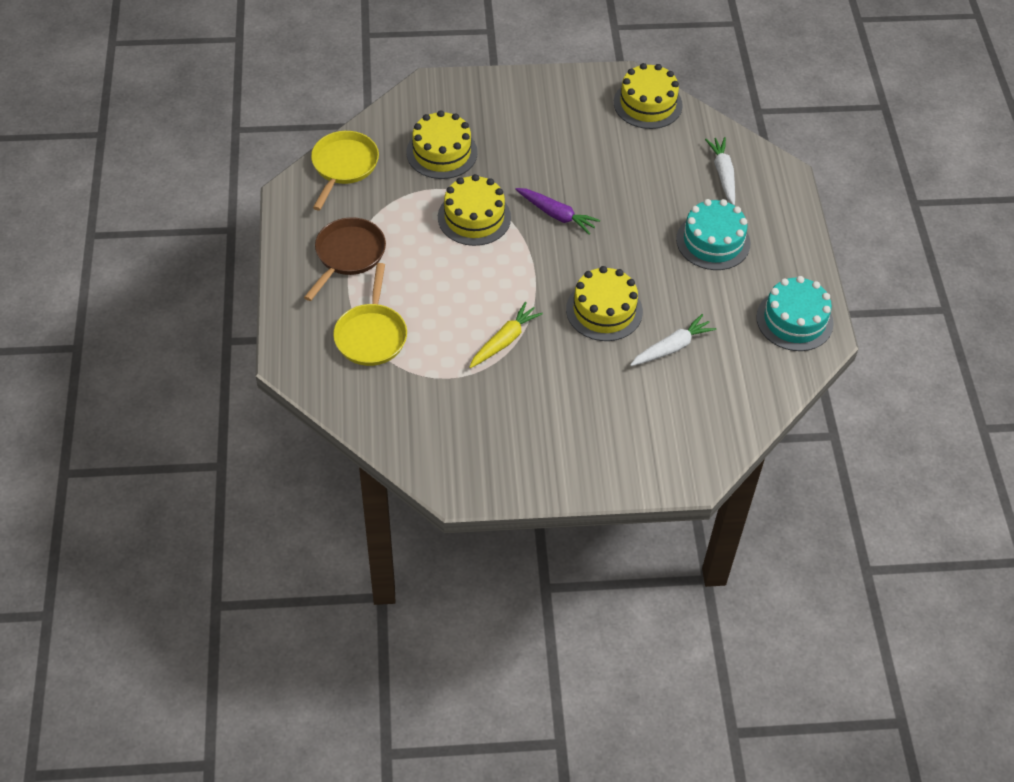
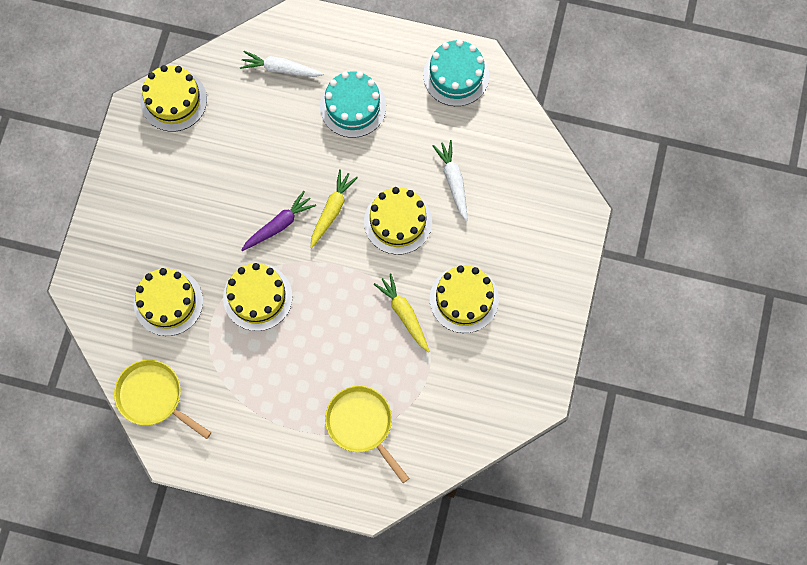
camera: 70 degrees left, 20 degrees up
(348, 255) = (265, 421): brown pan -> none
(371, 335) = (362, 425): yellow pan -> yellow pan turned 150 degrees counterclockwise
(542, 389) = (464, 299): none -> yellow cake
(591, 252) = (332, 210): none -> yellow carrot

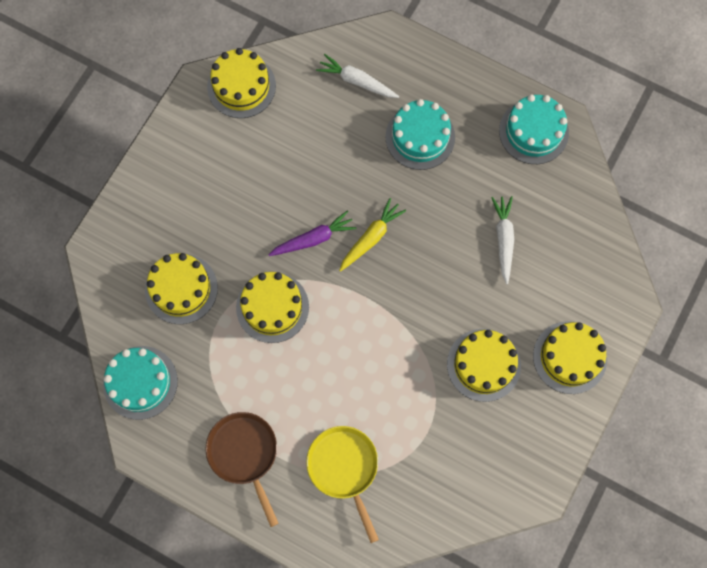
camera: 15 degrees right, 0 degrees up
(153, 397) = (140, 382): yellow pan -> turquoise cake
(268, 436) = (244, 454): none -> brown pan
(398, 221) = (435, 266): yellow cake -> yellow cake (569, 357)
(404, 314) = (417, 364): yellow carrot -> none

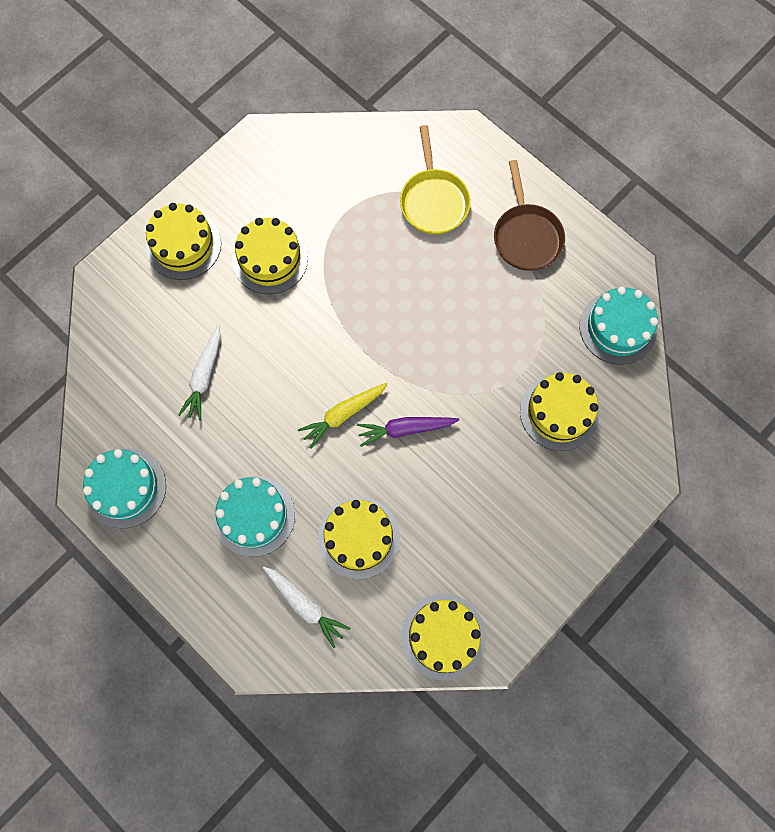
camera: 165 degrees left, 0 degrees up
(272, 307) = (467, 368): yellow cake -> yellow cake (358, 537)

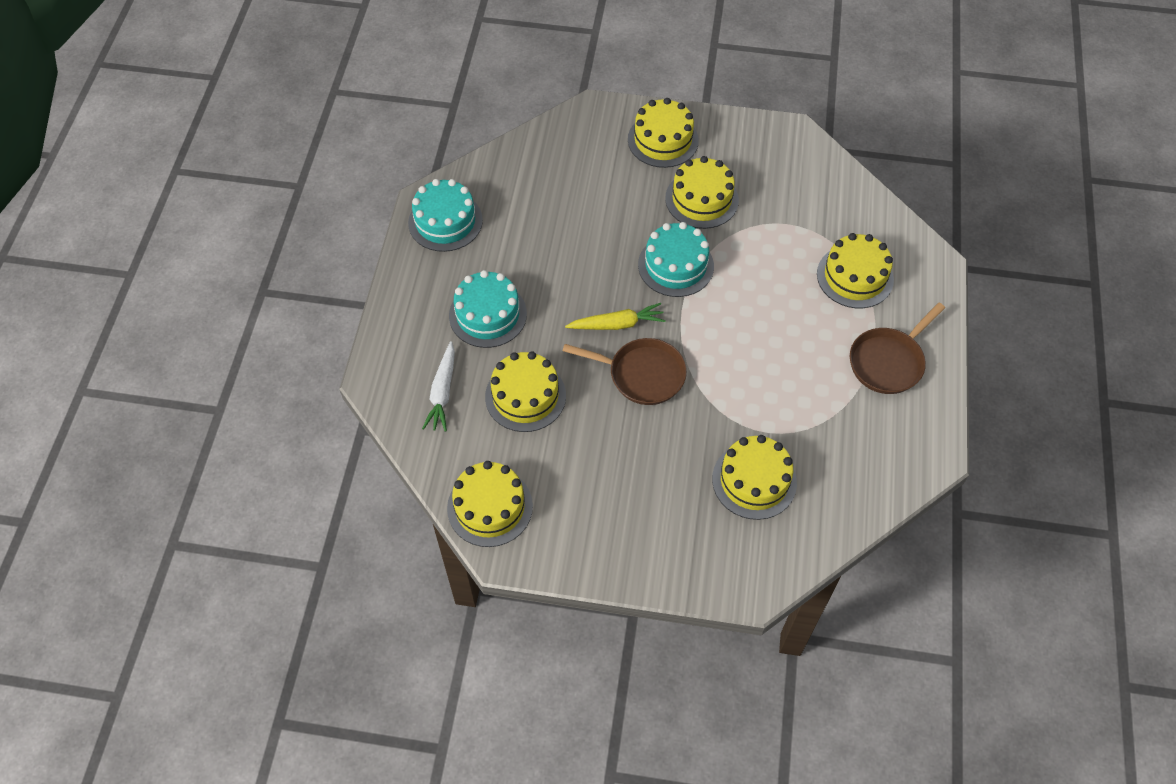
camera: 55 degrees right, 15 degrees down
(204, 376) = (571, 216): white carrot -> none
(343, 414) = (617, 324): yellow carrot -> yellow carrot turned 150 degrees clockwise
(405, 429) = (641, 374): purple carrot -> brown pan
(433, 200) = (855, 276): yellow pan -> yellow cake
(618, 327) = (872, 482): turquoise cake -> turquoise cake (675, 265)

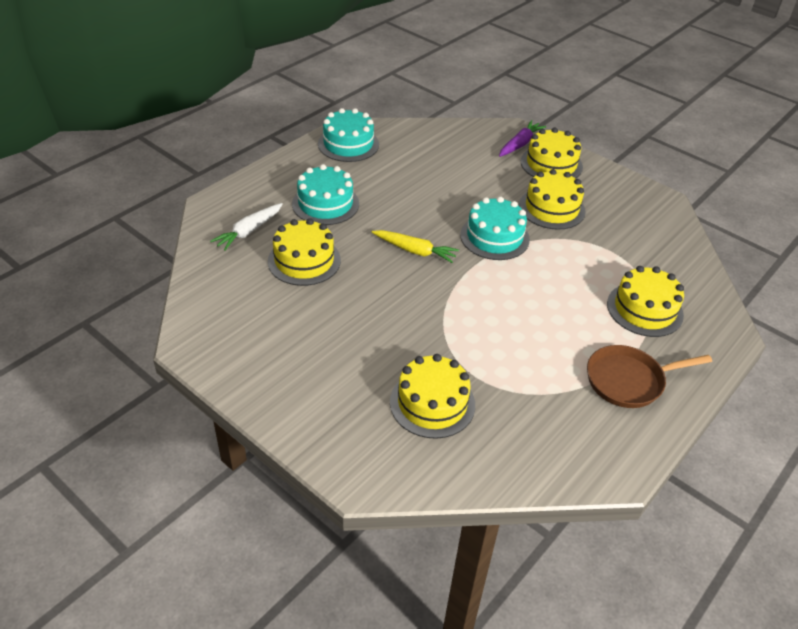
camera: 30 degrees right, 15 degrees down
(490, 507) = (209, 313): yellow cake -> none
(615, 128) = (520, 144): none -> purple carrot
(641, 374) = (404, 289): brown pan -> none

